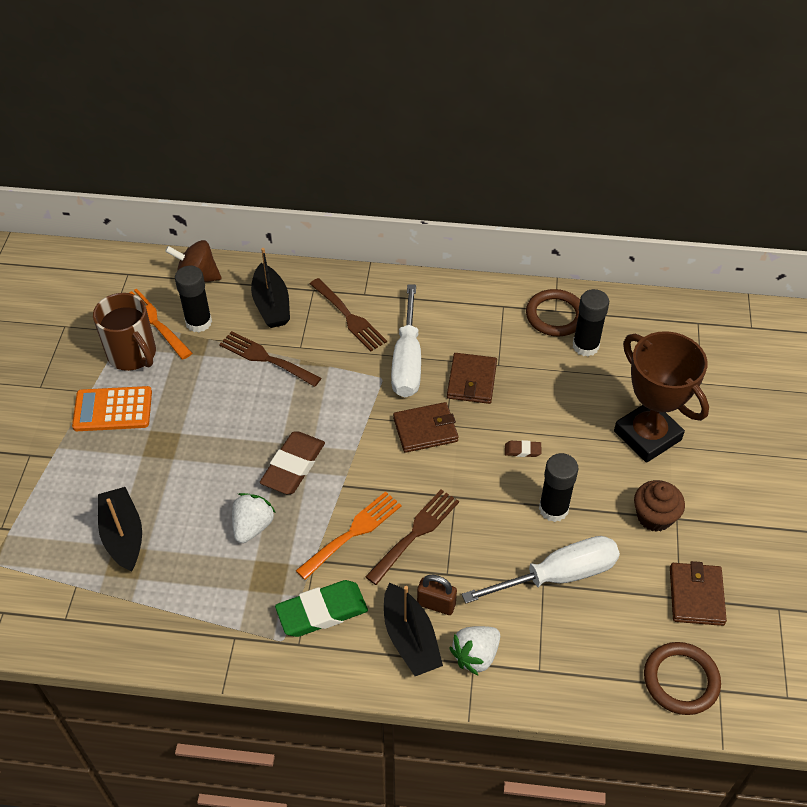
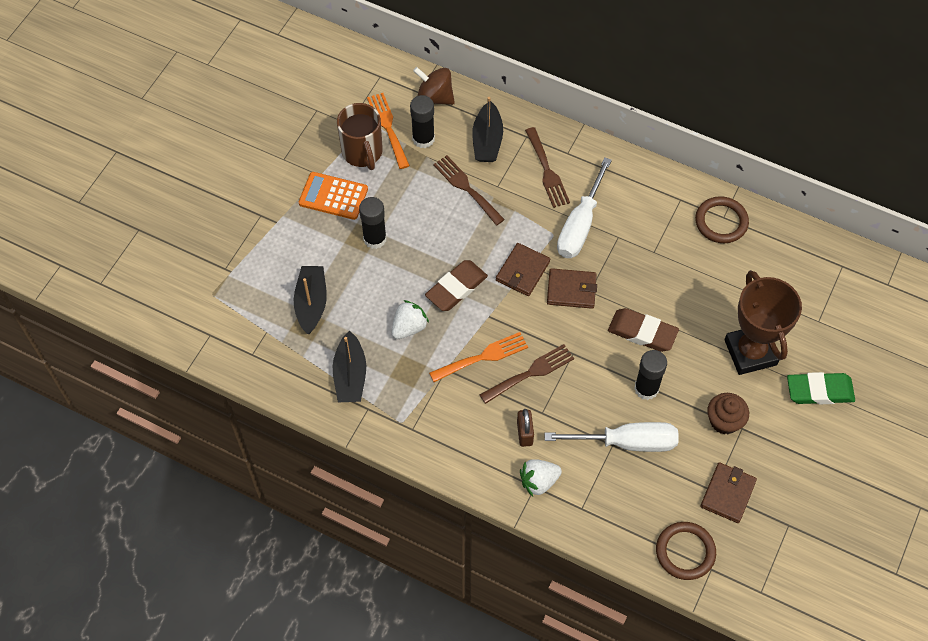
camera: 20 degrees right, 10 degrees up
(322, 611) = (438, 410): green eraser -> green eraser (819, 391)
(410, 638) = (495, 452): black boat -> black boat (350, 375)
(436, 604) = (524, 433): brown padlock -> brown padlock turned 45 degrees clockwise
(471, 380) = (626, 259): brown wallet -> brown wallet (522, 271)
(522, 450) = (642, 332): brown eraser -> brown eraser, size x2.18
(585, 346) = (734, 257): black glue stick -> black glue stick (375, 239)

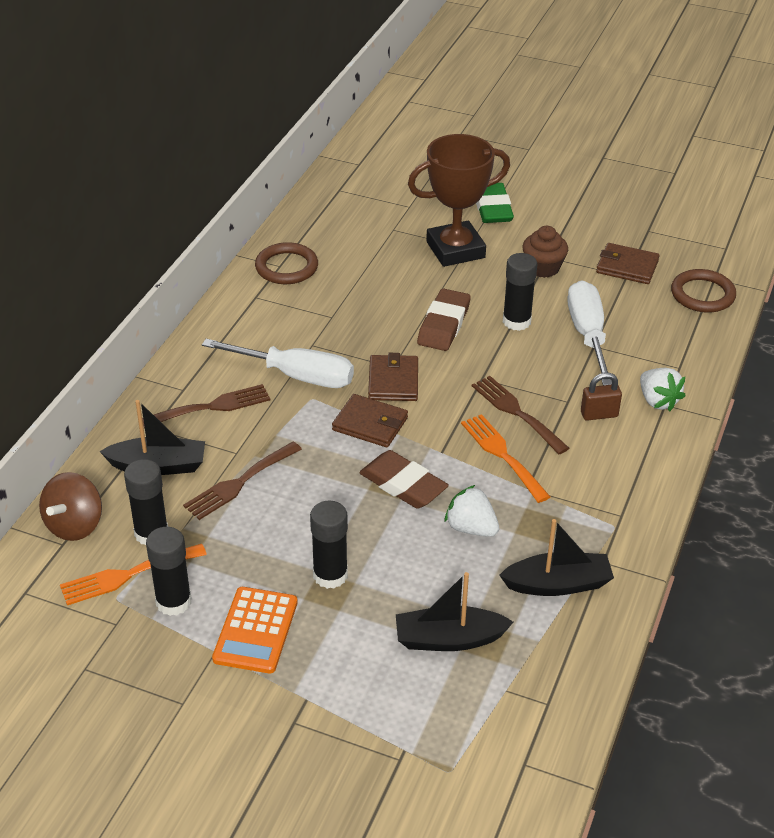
camera: 95 degrees left, 20 degrees down
(362, 152) = (173, 602): brown mug -> black glue stick

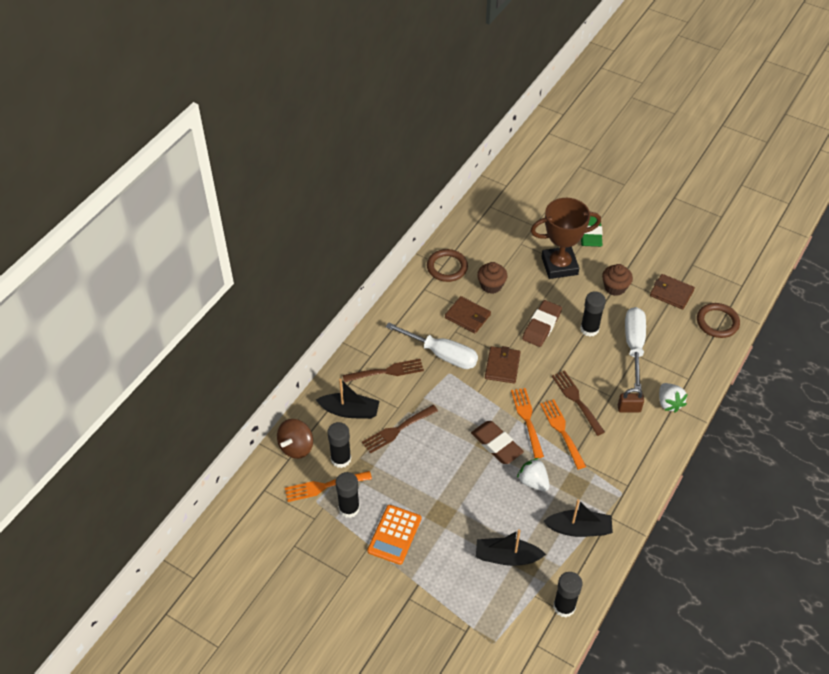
camera: 10 degrees right, 10 degrees up
(330, 575) = (443, 503): black glue stick -> black glue stick (564, 607)
(358, 283) = (491, 285): none -> brown cupcake
(370, 424) = (483, 397): brown wallet -> brown wallet (467, 316)
(445, 445) = (527, 419): none -> orange fork

